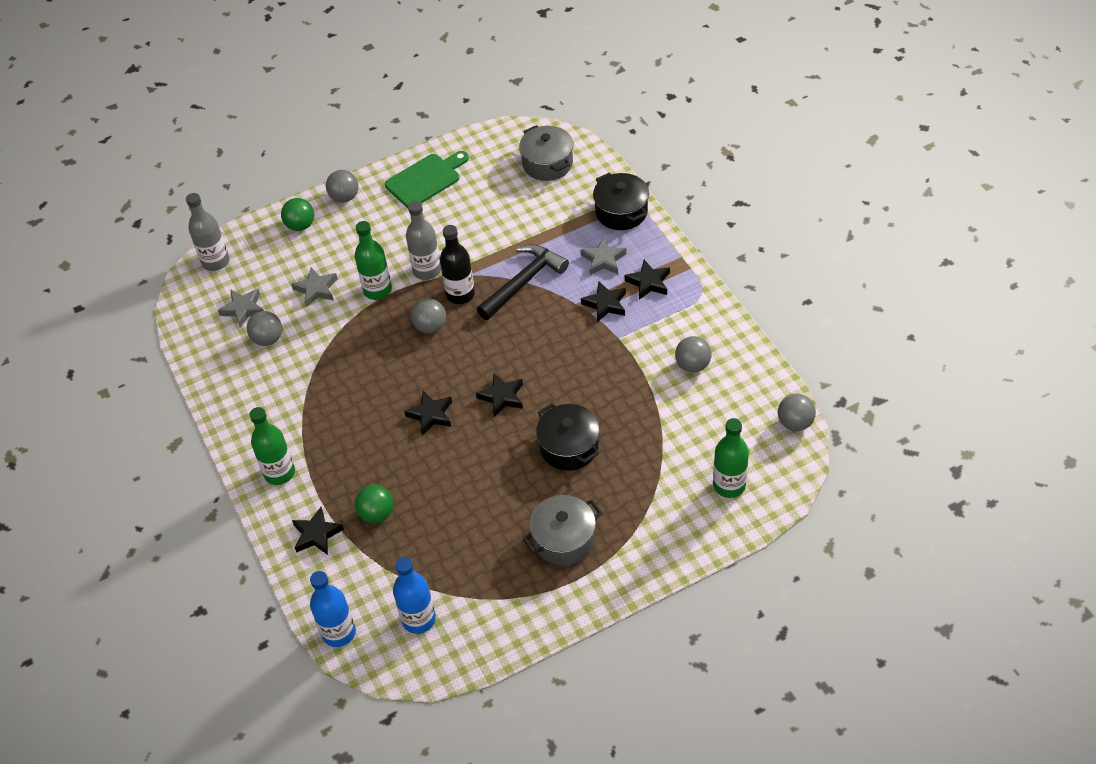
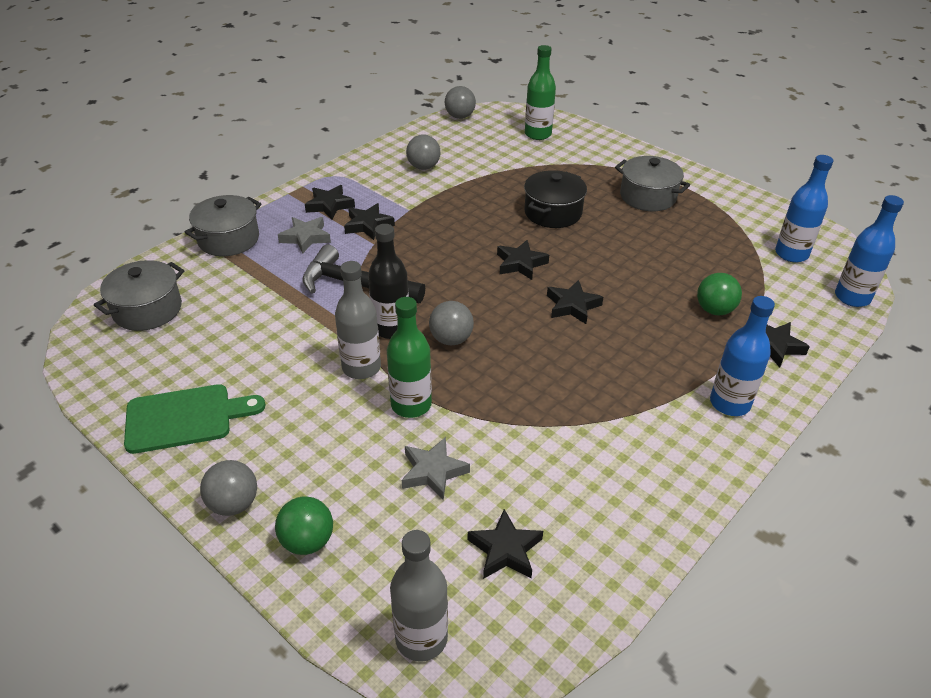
camera: 115 degrees left, 10 degrees down
(243, 309) = (505, 550): grey star -> black star
(268, 339) = (545, 495): grey ball -> none
(279, 473) = (729, 403): green bottle -> blue bottle
(426, 179) = (185, 418): green cutting board -> green cutting board turned 135 degrees clockwise
(621, 212) = (228, 239): black pot -> grey pot

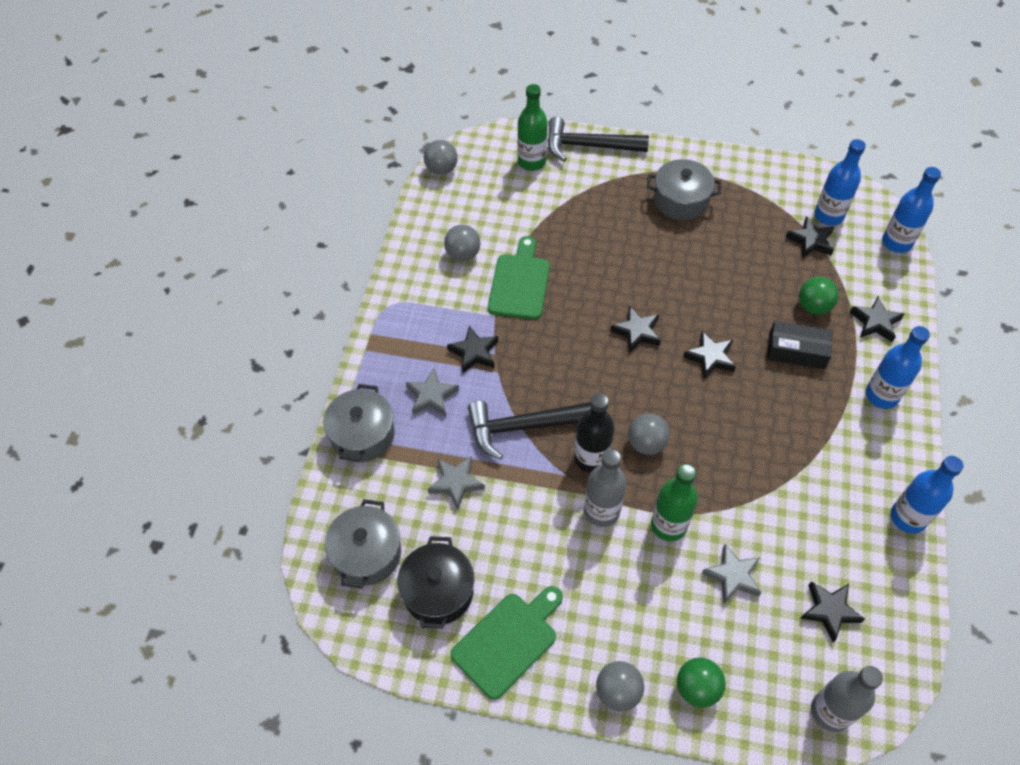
camera: 30 degrees left, 15 degrees up
(263, 297) = (456, 483): none -> grey star
(329, 205) = (418, 346): black star -> black star (810, 241)
(451, 198) = (520, 283): none -> green cutting board
(553, 213) = (618, 258): black pot -> black pot (438, 591)
(597, 140) = (589, 146): none -> black hammer
(666, 334) = (796, 351): none -> black box
(669, 515) = (908, 518): none -> blue bottle

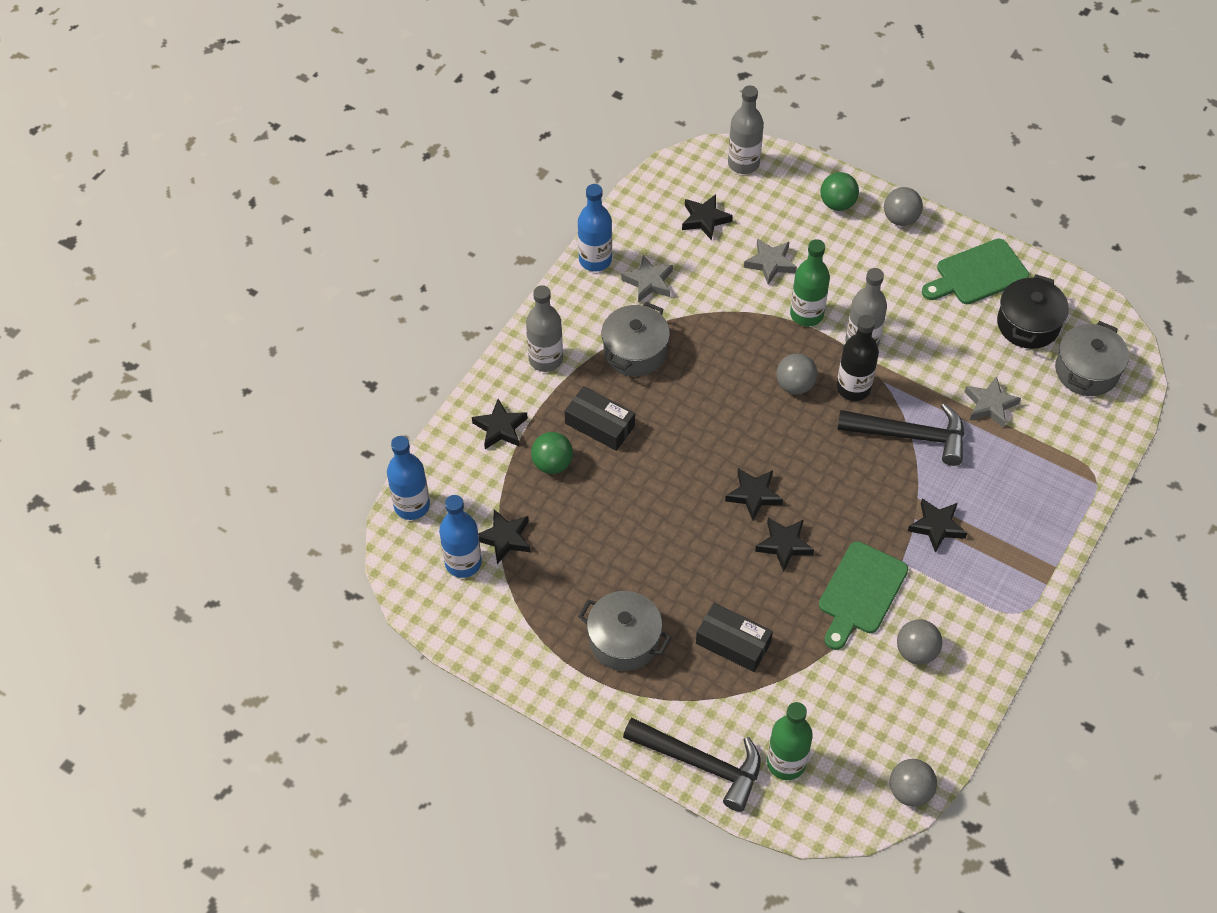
camera: 160 degrees left, 0 degrees up
(362, 435) = (1073, 476): grey pot -> grey pot (635, 351)
(431, 396) = (994, 494): grey star -> grey star (649, 282)
(601, 221) = (733, 643): none -> black box
(710, 357) = (691, 445): black star -> black star (784, 545)
(881, 395) = (545, 359): blue bottle -> grey bottle

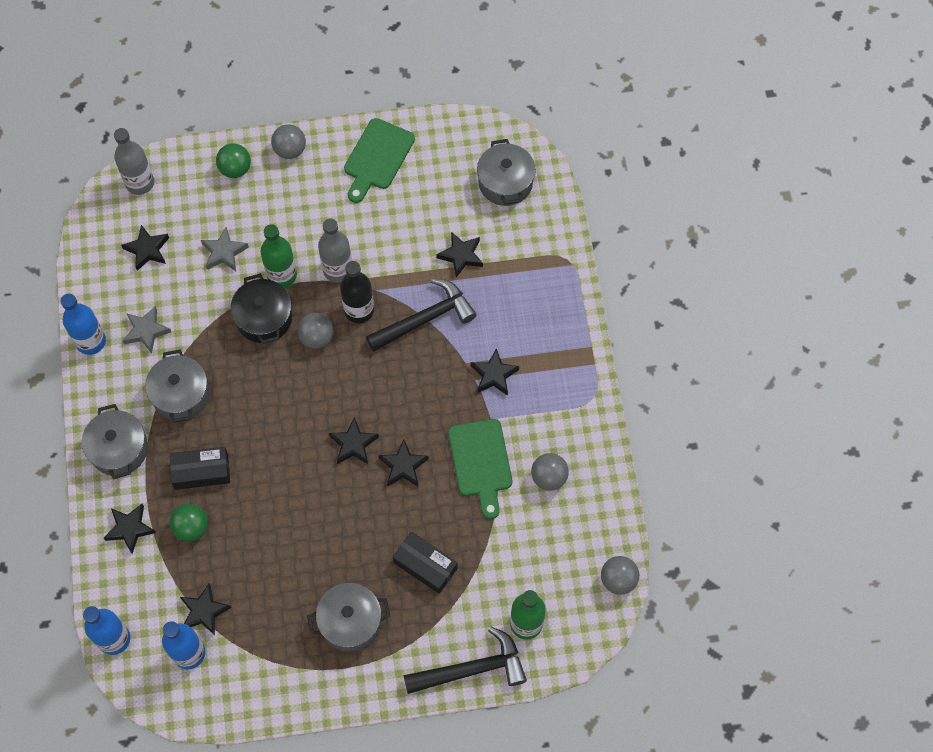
camera: 40 degrees left, 10 degrees up
(545, 359) = (119, 449): grey bottle -> grey pot
(733, 643) = (425, 565): black box -> black box turned 45 degrees clockwise
(990, 405) = (461, 255): grey star -> black star
(1028, 324) = (440, 174): black pot -> black pot (264, 318)

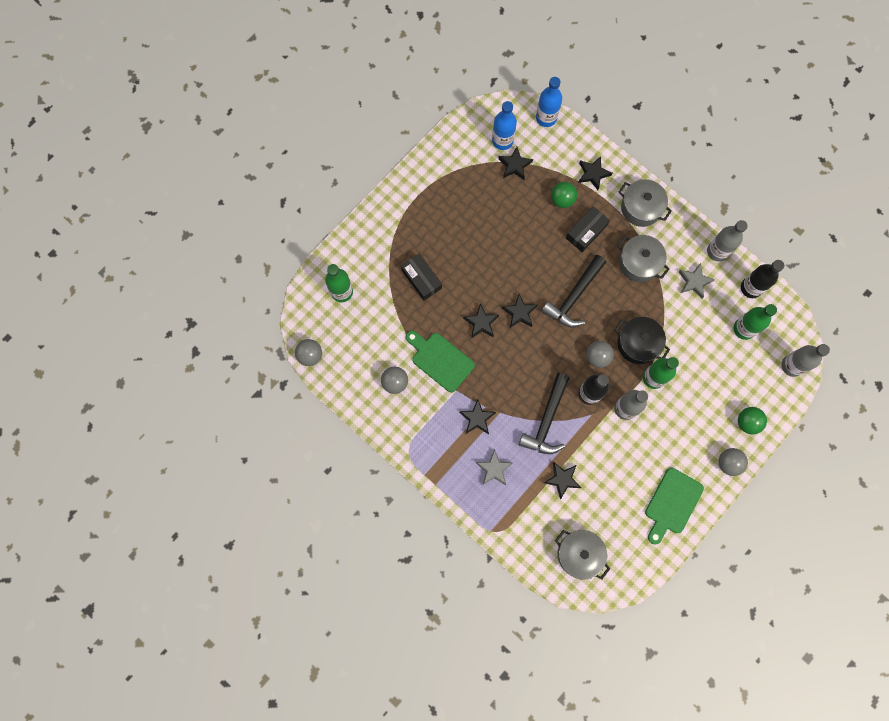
camera: 140 degrees right, 10 degrees up
(91, 341) = (717, 251): blue bottle -> grey bottle
(98, 281) = (751, 288): none -> black bottle
(147, 249) = (744, 329): black star -> green bottle
(224, 252) = (700, 364): grey star -> grey star (494, 469)
(350, 622) = (435, 219): grey pot -> none
(377, 158) = (672, 503): green cutting board -> green cutting board turned 135 degrees counterclockwise
(425, 565) = (421, 279): black box -> black box turned 60 degrees clockwise
(471, 669) = (351, 246): black hammer -> black hammer (574, 296)

